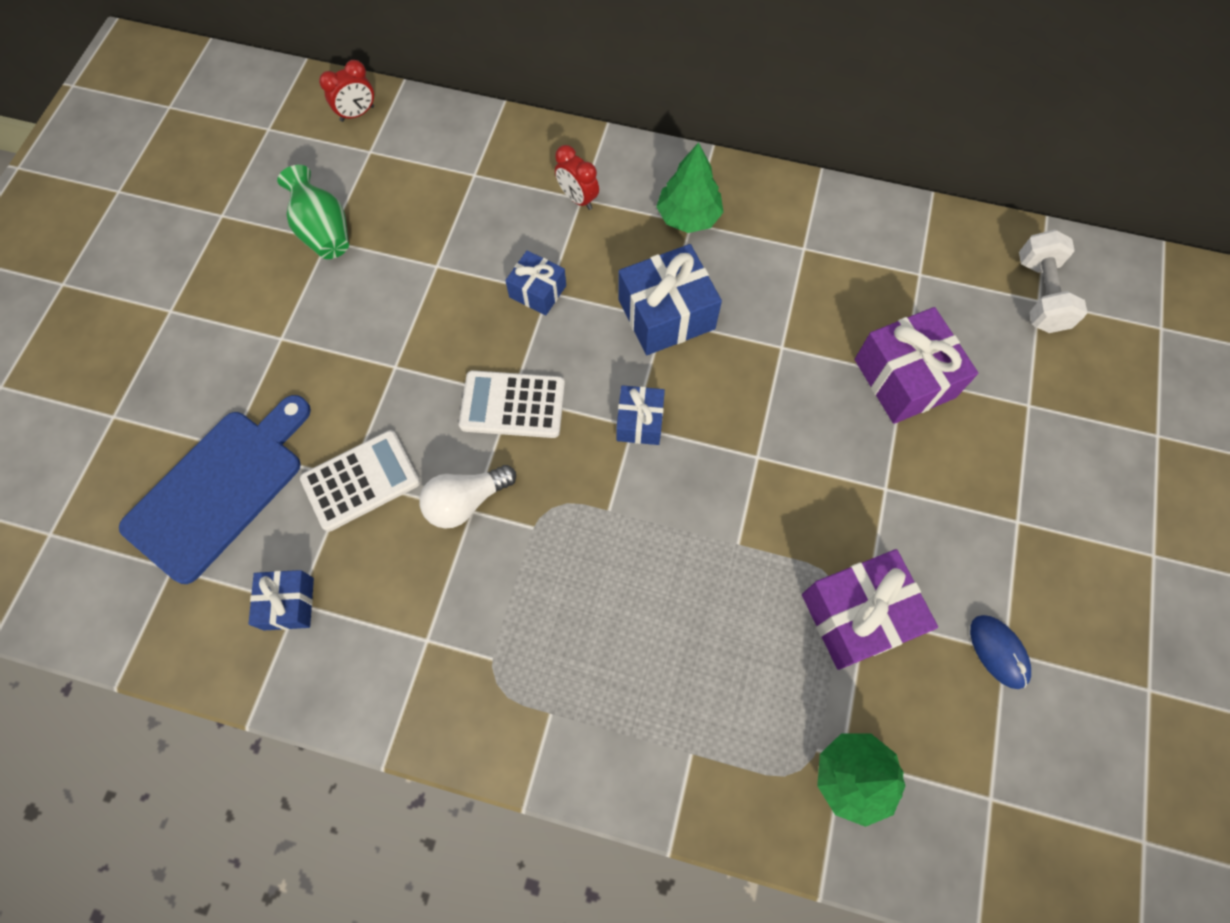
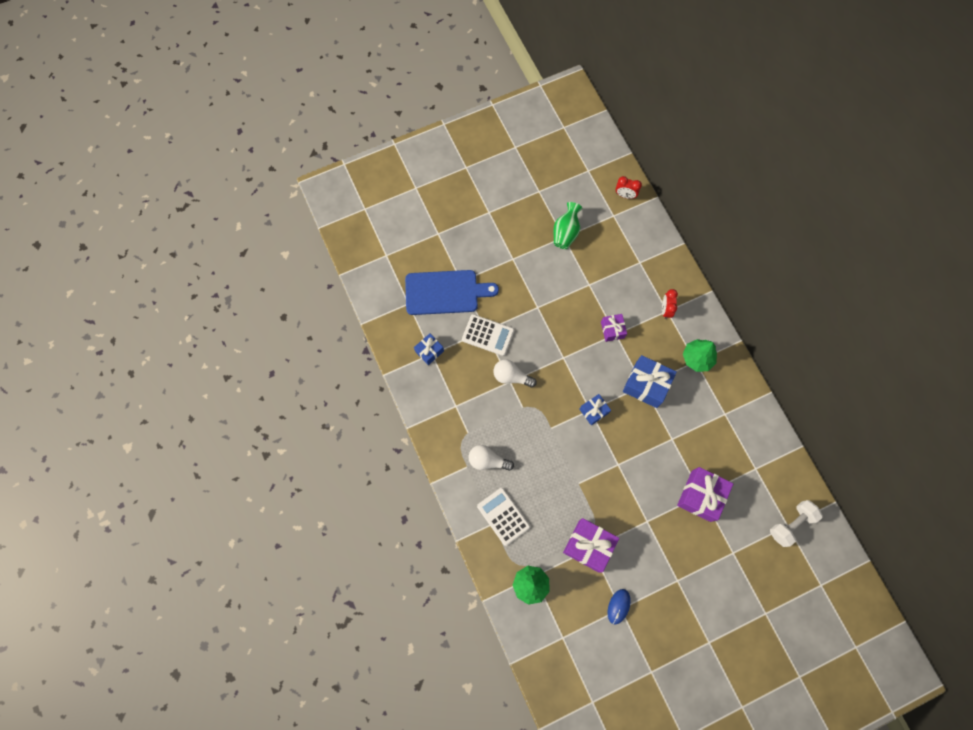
camera: 50 degrees right, 5 degrees up
(513, 405) = (560, 361): white calculator -> white calculator (503, 516)
(537, 291) = (612, 330): blue gift -> purple gift
(572, 666) = (487, 460): none -> white light bulb

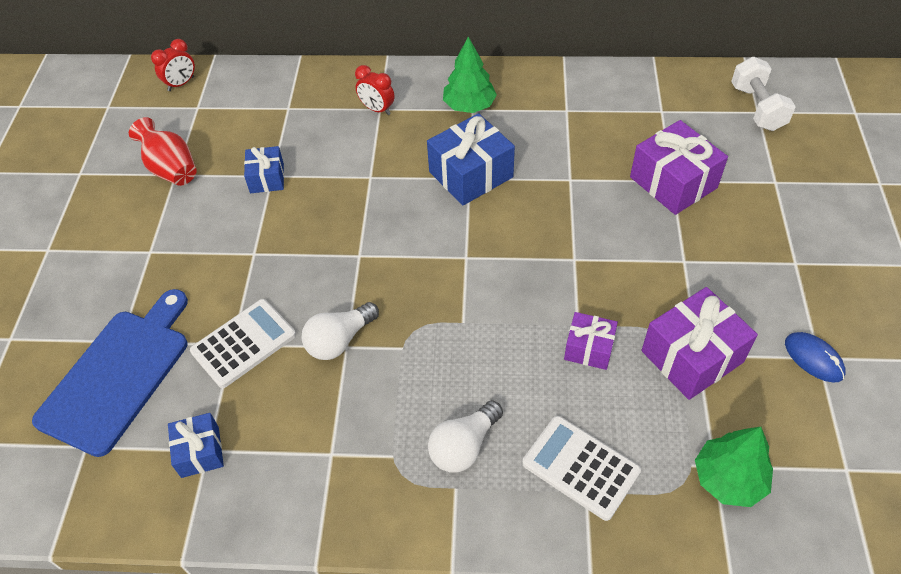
camera: 60 degrees left, 20 degrees down
(503, 516) = (580, 467): white calculator -> white calculator turned 45 degrees clockwise
(566, 233) = (171, 169): green vase -> red vase
(594, 411) = (471, 253): blue gift -> blue gift (267, 178)
(612, 330) = (361, 178): purple gift -> purple gift (589, 348)

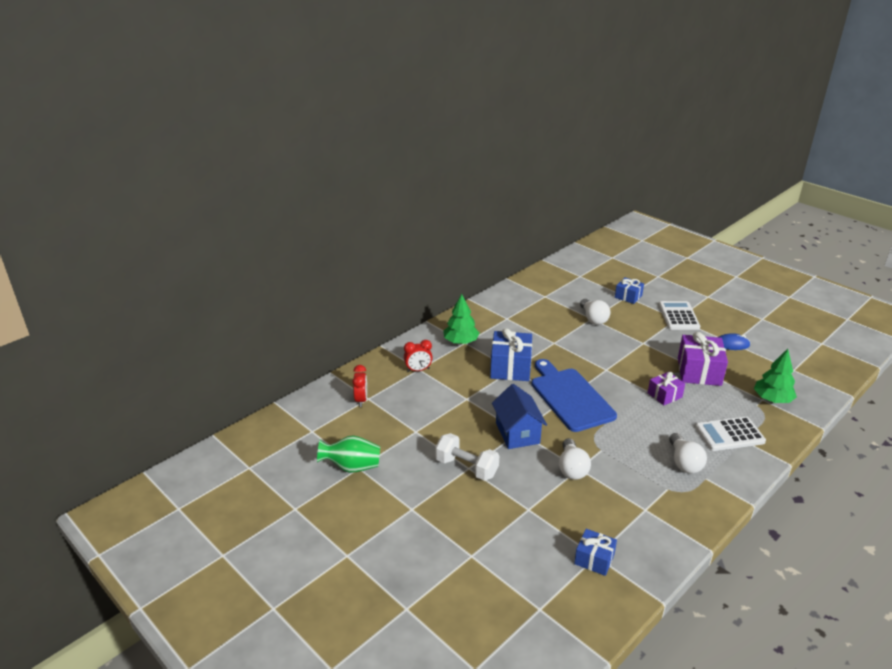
camera: 50 degrees left, 20 degrees down
(118, 375) = (498, 568): blue cutting board -> blue cutting board (570, 397)
(171, 169) = (352, 467): red vase -> green vase
(181, 84) = (279, 427): red clock -> red clock (361, 400)
(244, 343) = (533, 504): white calculator -> white calculator (678, 316)
(267, 178) = (415, 434): blue gift -> blue gift (628, 296)
(354, 255) = (517, 433): none -> blue house
(673, 182) = (593, 319): purple gift -> white light bulb
(757, 108) = (577, 274): white dumbbell -> white dumbbell (466, 467)

